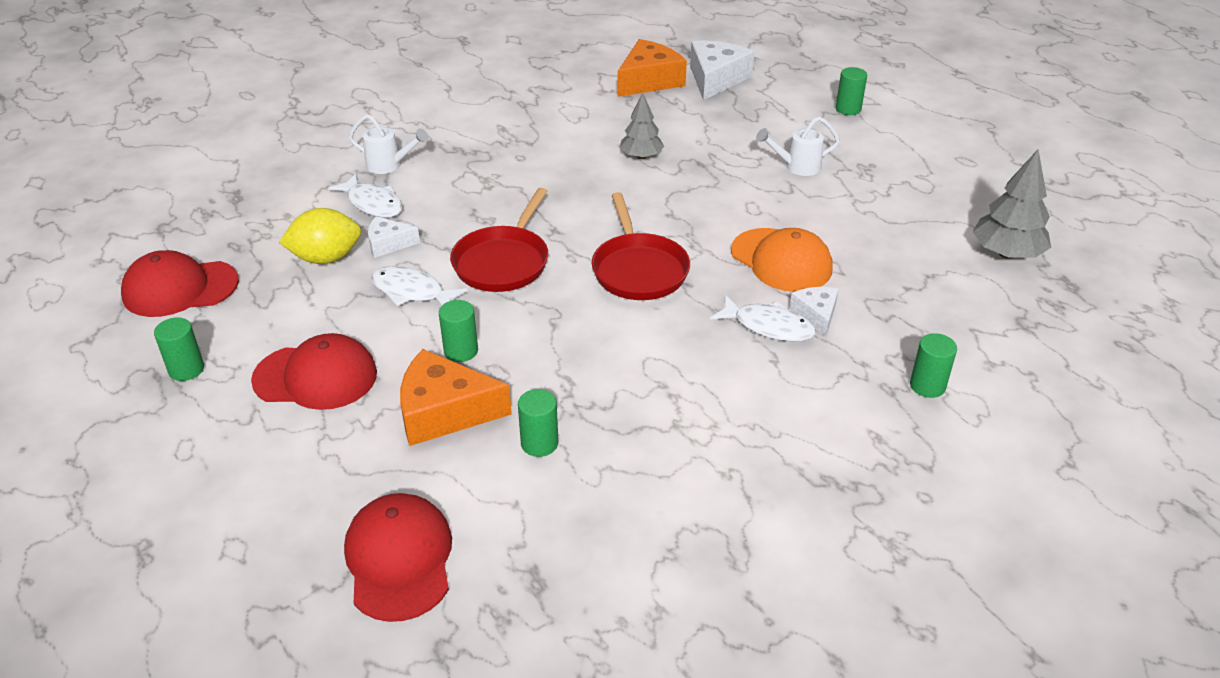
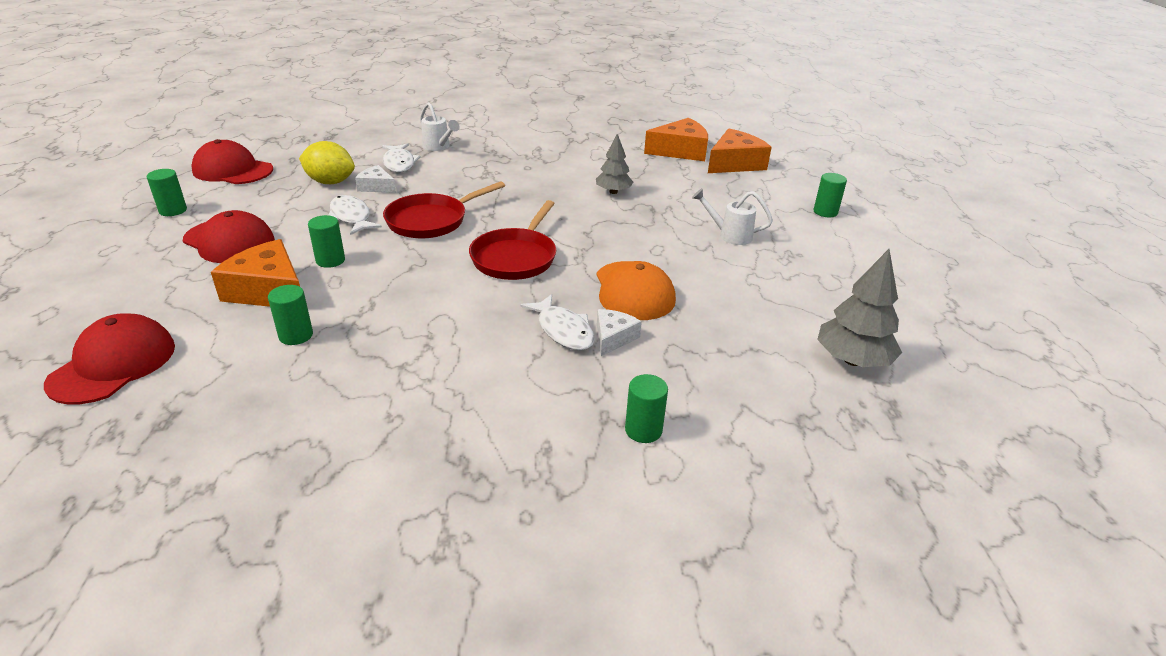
camera: 30 degrees right, 5 degrees down
(716, 79) = (735, 164): white cheese -> orange cheese

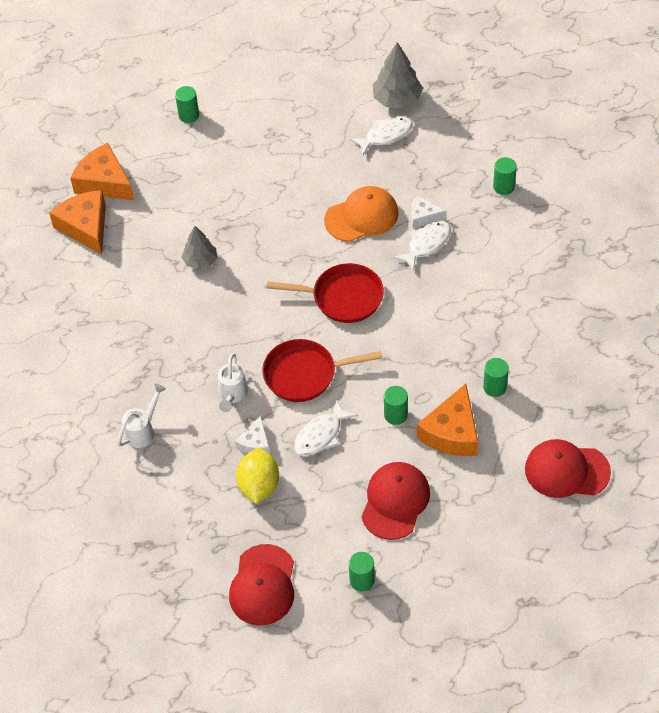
camera: 100 degrees left, 20 degrees up
(399, 163) = (196, 448): white fish -> white fish (385, 135)
(431, 220) = (305, 374): red pan -> red pan turned 135 degrees clockwise
(729, 235) = (254, 172): white watering can -> white watering can (232, 395)

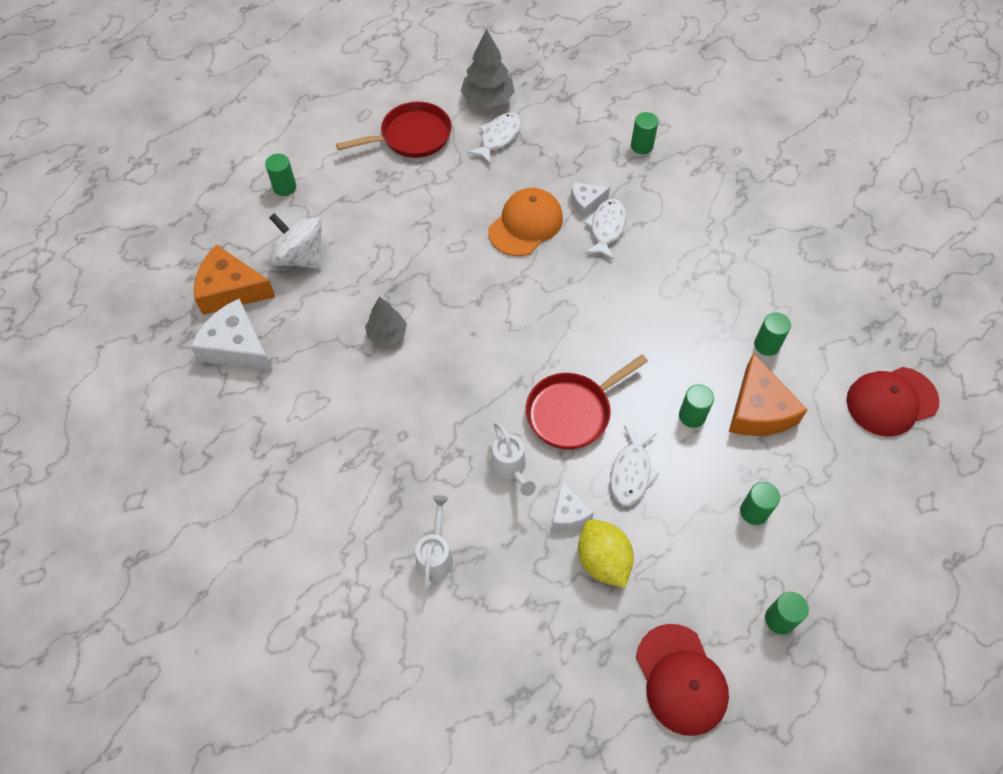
camera: 30 degrees left, 5 degrees up
(85, 227) = (236, 347): orange cheese -> white cheese
(170, 176) = (301, 257): none -> white spinning top
(343, 297) = (559, 314): red pan -> red pan (411, 136)
(395, 501) = (754, 511): red cap -> green cylinder

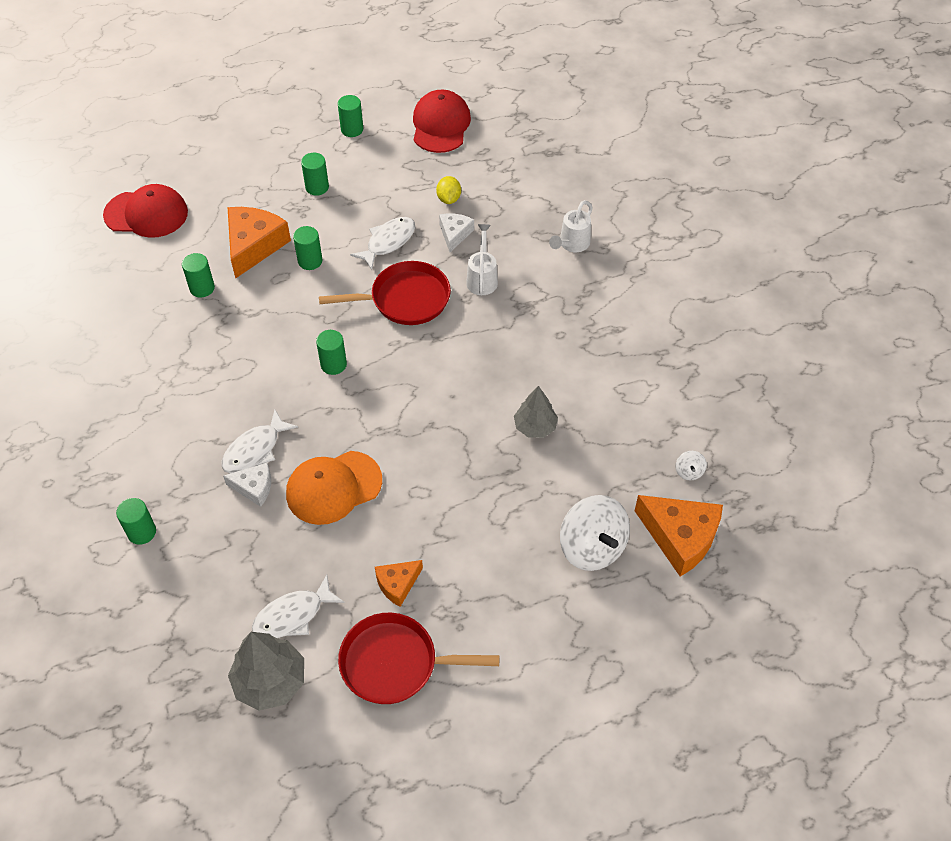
camera: 155 degrees left, 5 degrees down
(236, 347) = (689, 471): white cheese -> white spinning top
(284, 187) = (581, 651): green cylinder -> green cylinder (333, 364)
(437, 180) = (397, 584): none -> orange cheese
(603, 561) = (449, 198): yellow lemon -> yellow lemon, size x0.59

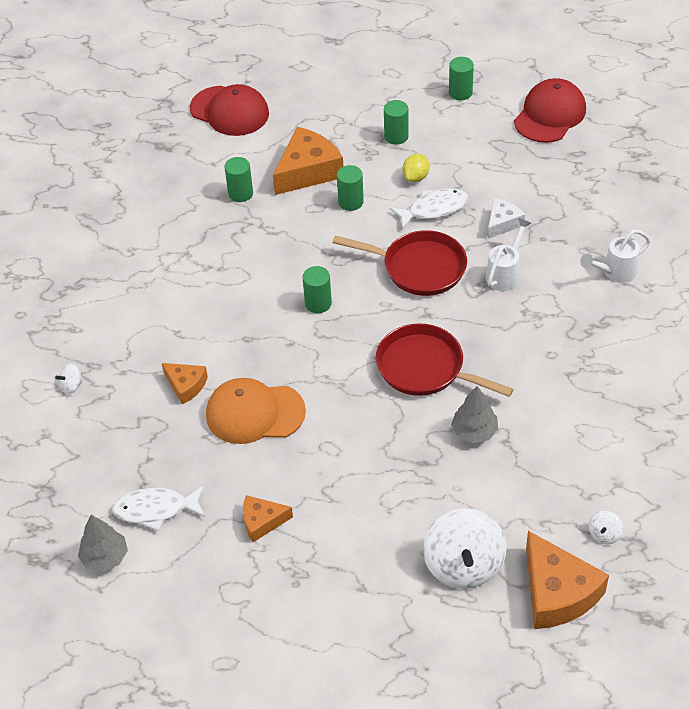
camera: 30 degrees right, 5 degrees down
(141, 532) = (71, 386): green cylinder -> white spinning top
(254, 487) = (186, 385): white cheese -> orange cheese
(255, 450) = (205, 353): white fish -> none
(270, 681) = (105, 557): grey tree -> grey tree, size x0.66
(395, 663) = (220, 590): red pan -> red pan (425, 368)
(449, 198) = (516, 187): yellow lemon -> yellow lemon (416, 177)

